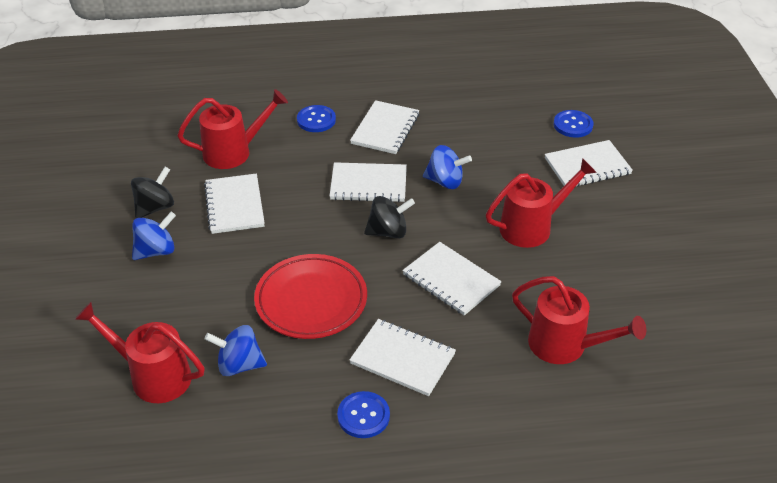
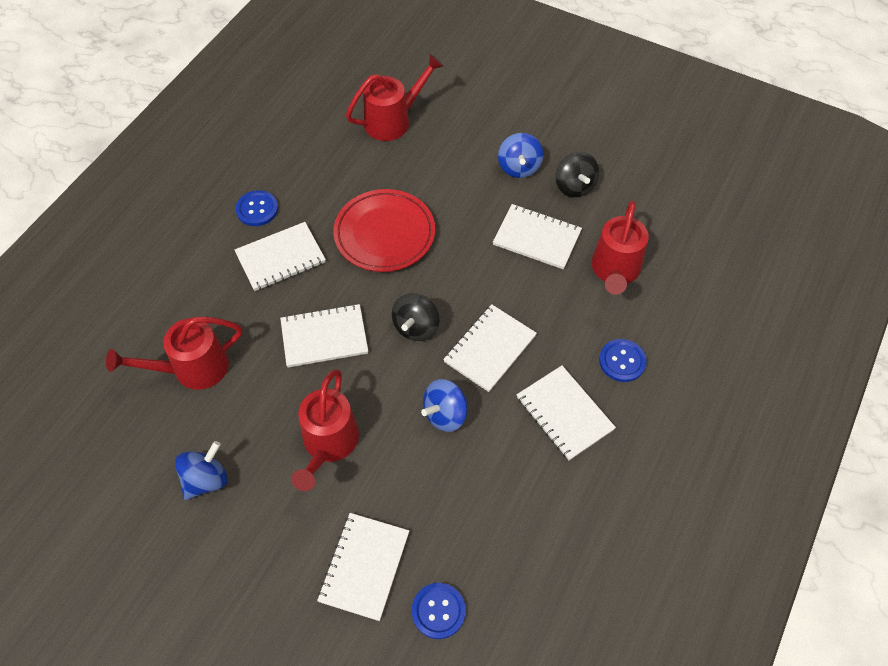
camera: 125 degrees right, 15 degrees up
(239, 365) = (362, 166): blue spinning top -> blue spinning top (206, 479)

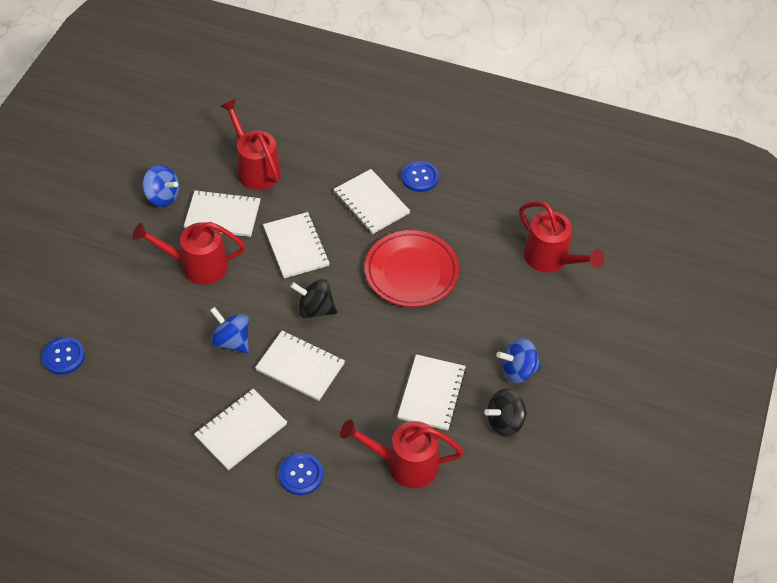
camera: 80 degrees right, 5 degrees down
(364, 566) = (97, 304): white notebook -> white notebook (222, 215)

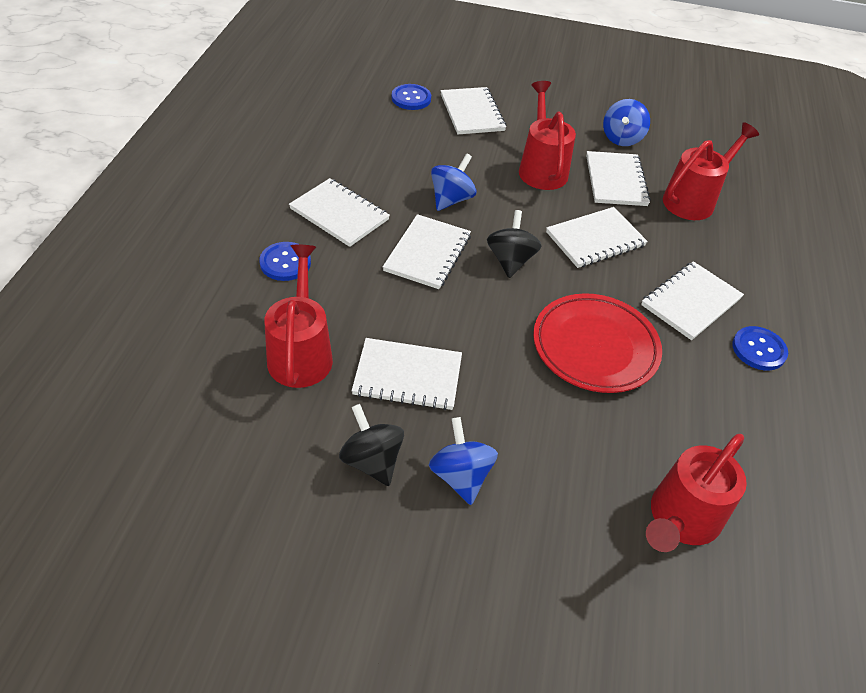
camera: 80 degrees right, 5 degrees down
(99, 307) = (472, 113): none -> white notebook

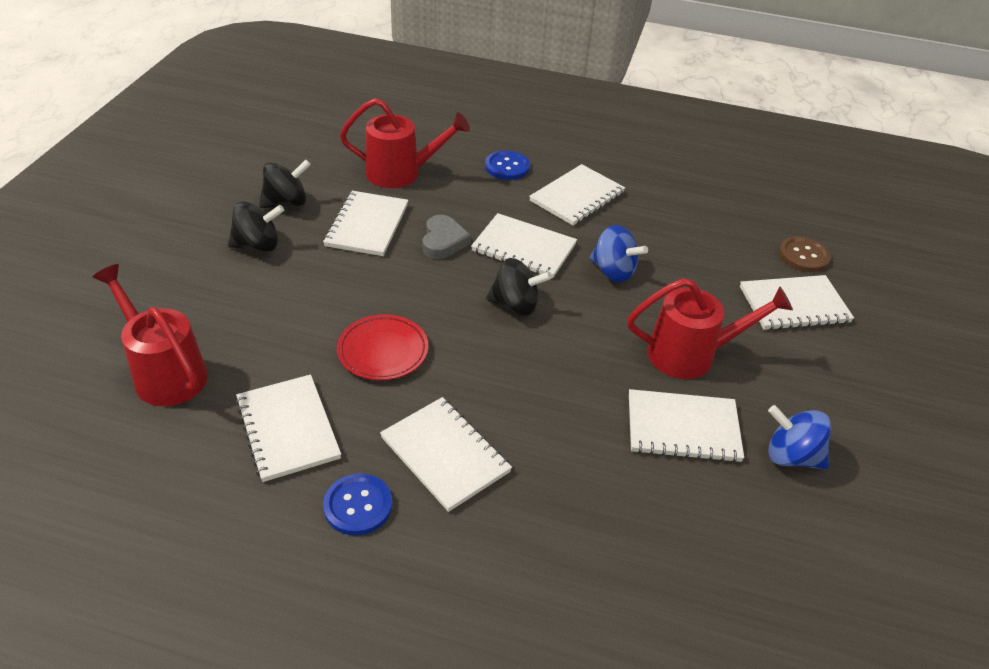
camera: 95 degrees right, 5 degrees down
(411, 98) = (803, 256): blue button -> brown button
(426, 311) = (443, 241): none -> grey heart
(460, 476) = (258, 245): blue spinning top -> black spinning top
(595, 239) = (556, 383): white notebook -> white notebook (288, 429)
(595, 347) = (383, 351): red plate -> red plate, size x0.66
(694, 199) = (657, 515): red watering can -> none

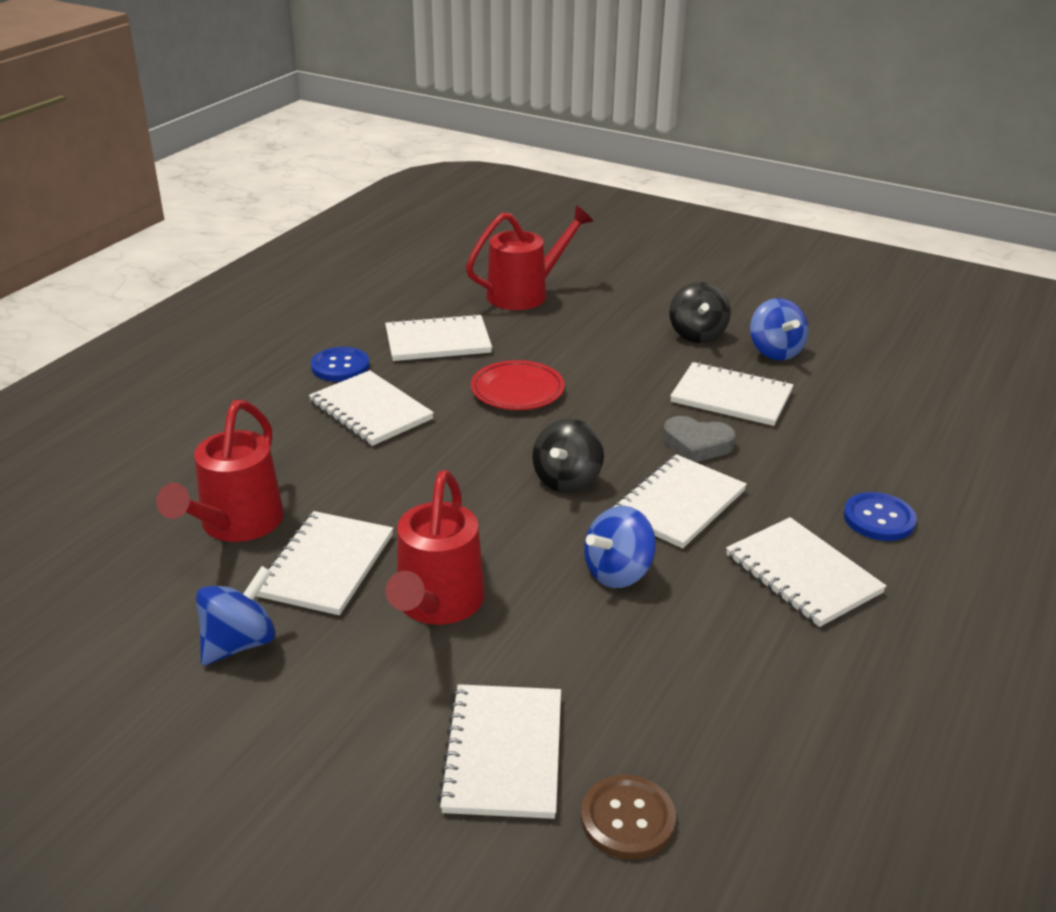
camera: 105 degrees right, 10 degrees down
(286, 203) = (775, 351): black spinning top -> blue spinning top
(402, 173) = (848, 429): red watering can -> red watering can (235, 525)
(445, 454) = (370, 411): white notebook -> white notebook turned 75 degrees clockwise

